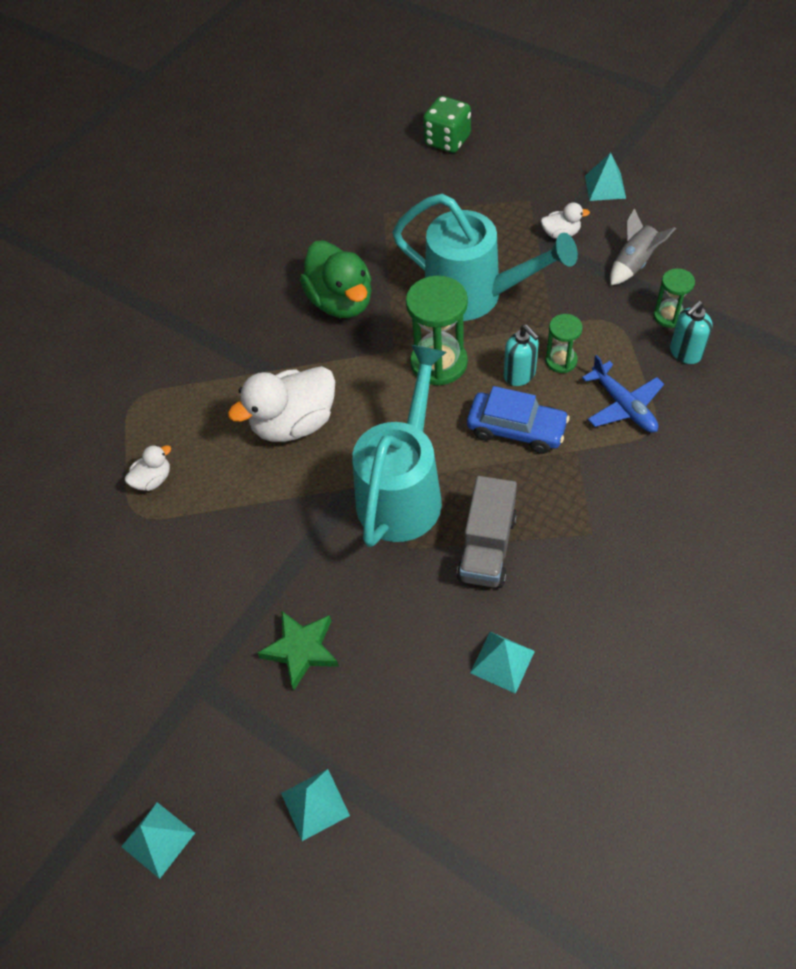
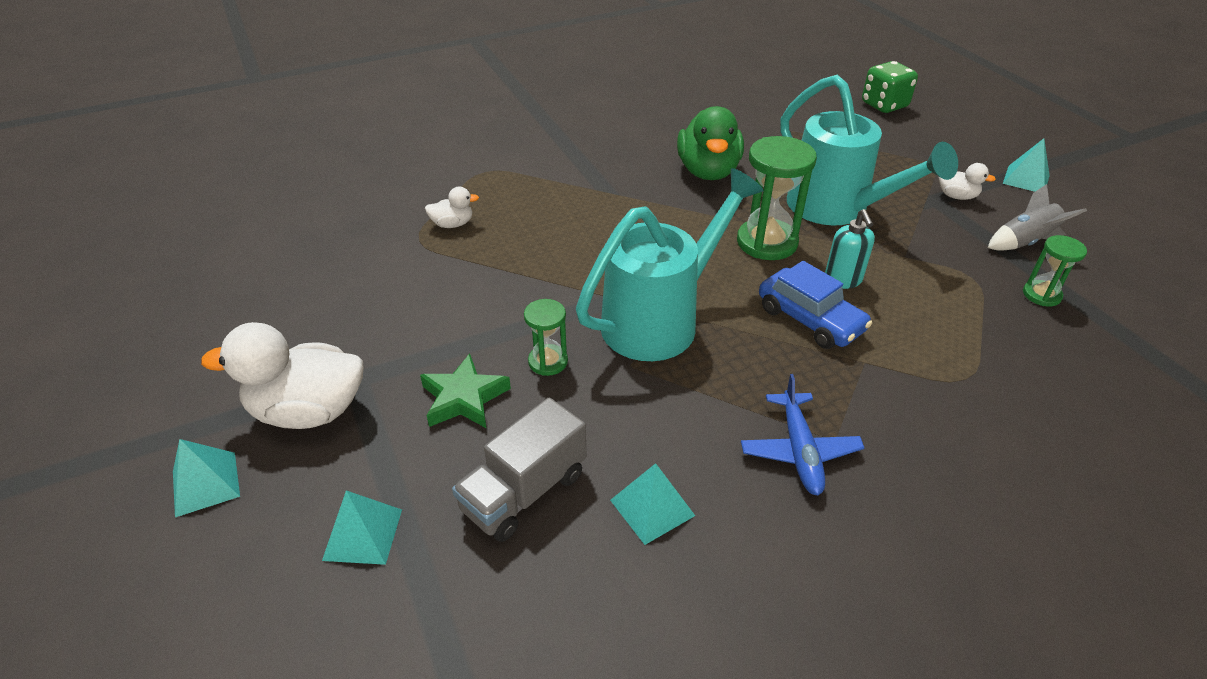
camera: 25 degrees right, 15 degrees down
(294, 423) = (600, 233): white duck -> white duck (309, 411)
(487, 547) = (710, 400): grey truck -> grey truck (524, 492)
(561, 361) = (895, 286): green hourglass -> green hourglass (548, 362)
(623, 406) = (943, 346): blue plane -> blue plane (799, 451)
(685, 353) = (1044, 331): turquoise soap dispenser -> none

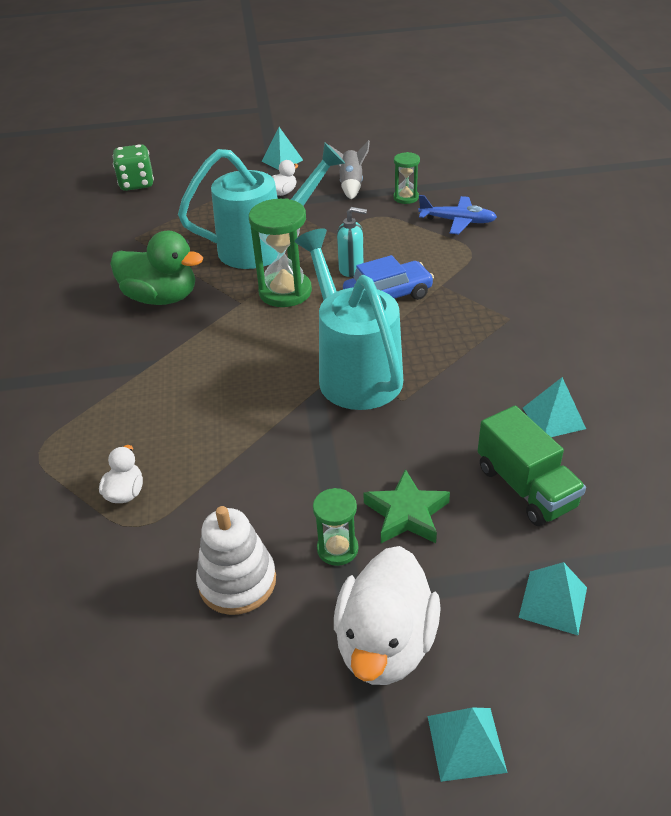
camera: 70 degrees left, 0 degrees up
(368, 307) = (237, 581): none -> white stacking toy
(524, 492) = (525, 487): grey truck -> green truck
(548, 362) = (379, 449): green hourglass -> green hourglass (337, 549)
(799, 451) = (516, 336): blue plane -> blue plane (457, 221)

